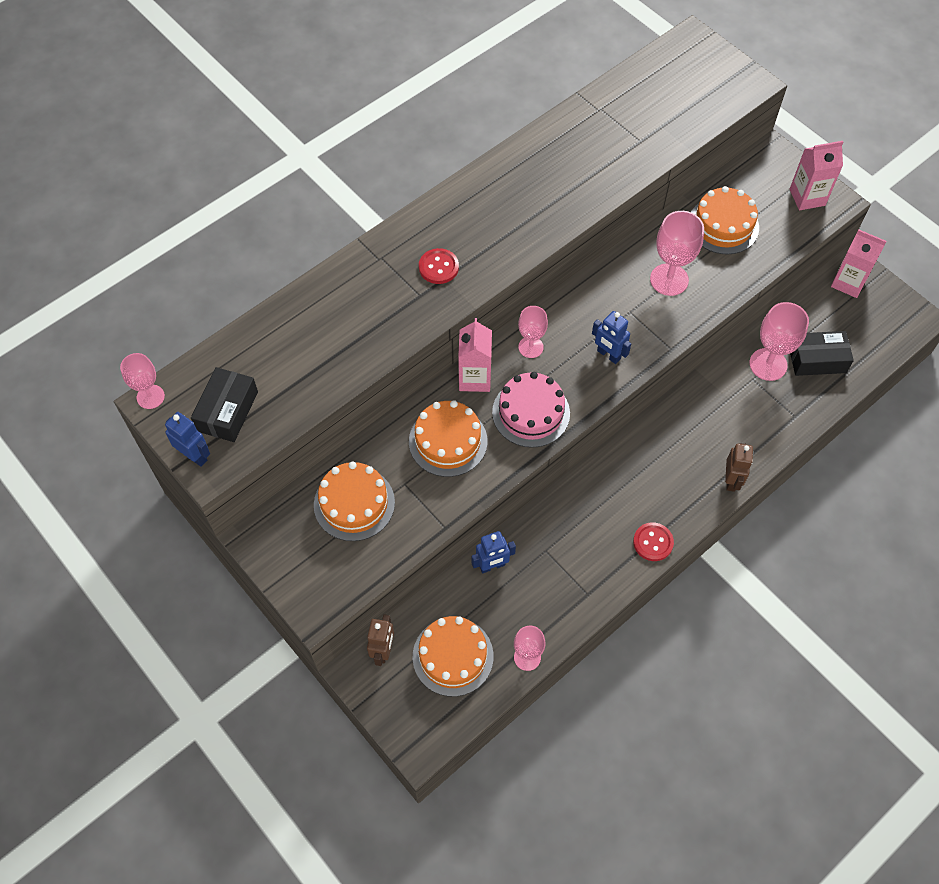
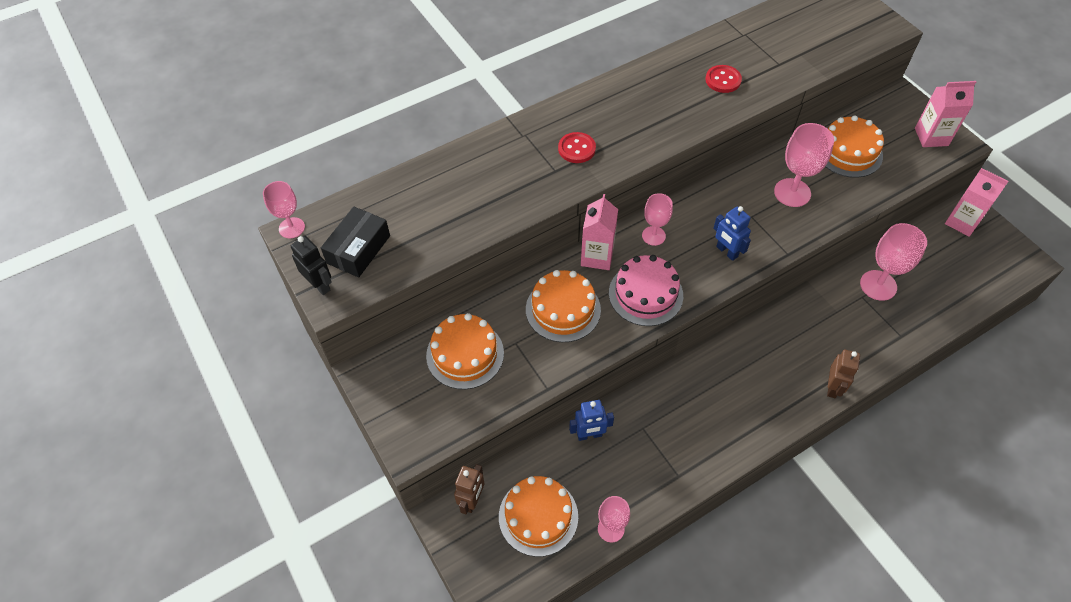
camera: 10 degrees right, 5 degrees down
(194, 456) = (319, 285): blue robot -> black robot
(653, 542) = (749, 435): red button -> red button (723, 80)
(817, 359) = (926, 287): black box -> none

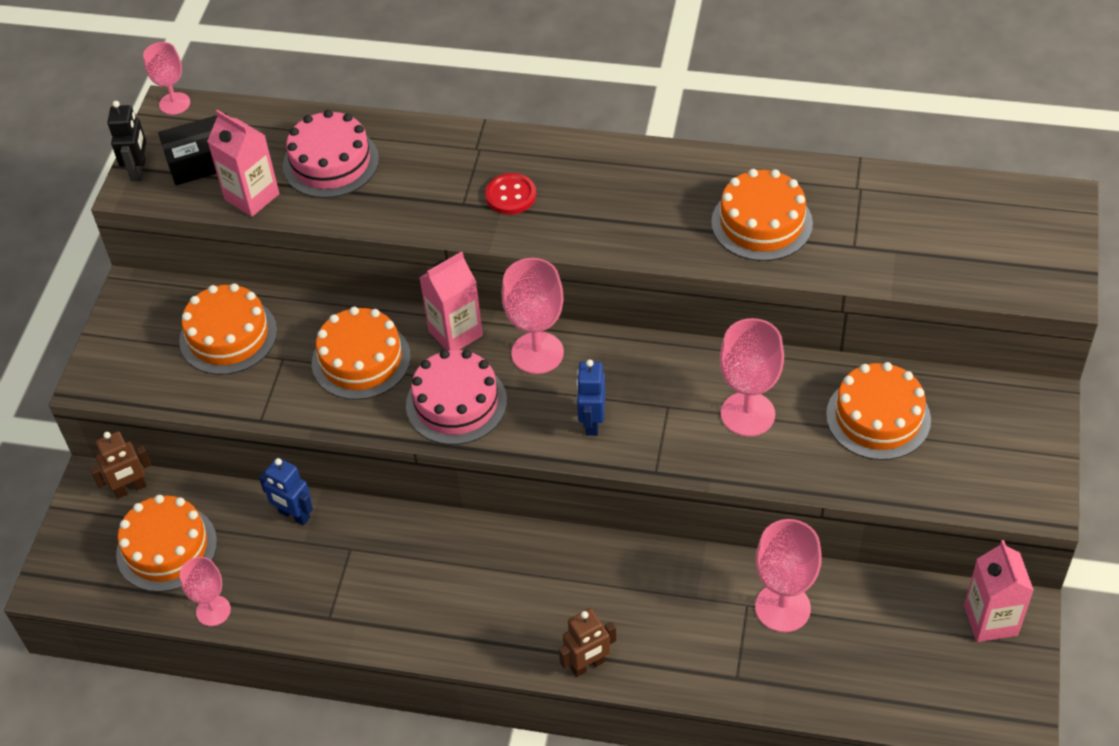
camera: 45 degrees right, 5 degrees down
(445, 198) = (331, 162): none -> pink cake
(653, 236) = (537, 353): pink goblet -> pink goblet, size x1.58
(723, 80) = (761, 223): red button -> orange cake
(931, 137) = (1012, 471): pink carton -> pink carton (252, 197)

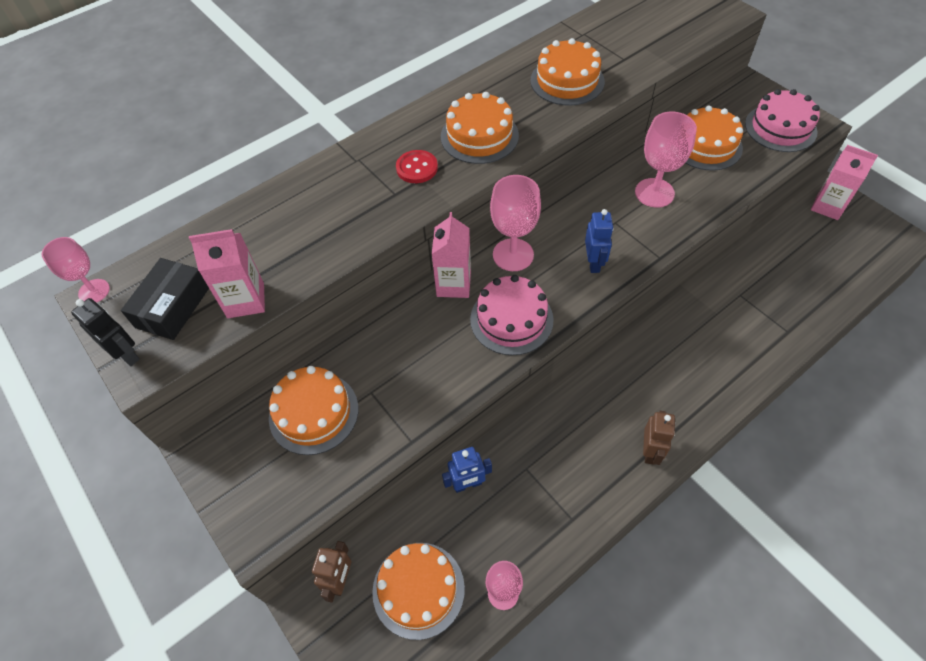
camera: 50 degrees left, 5 degrees up
(331, 162) = (272, 237): pink cake -> pink cake (780, 128)
(361, 360) = (421, 347): orange cake -> orange cake (479, 136)
(588, 665) = (725, 396): brown robot -> brown robot (650, 451)
(592, 422) = (594, 263): blue robot -> blue robot turned 135 degrees counterclockwise
(782, 608) = (754, 281): pink goblet -> none

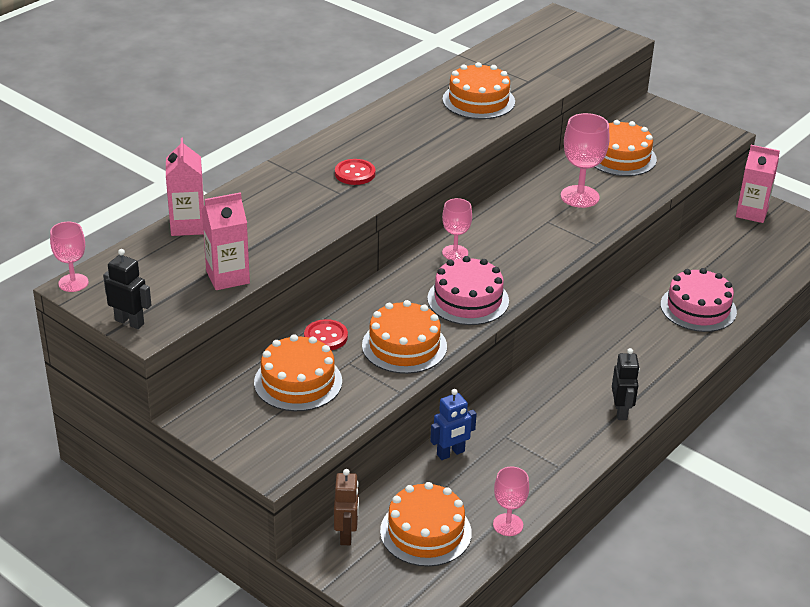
camera: 15 degrees left, 20 degrees down
(173, 307) = (158, 287): black box -> none
(358, 354) = (326, 337): none -> red button
(453, 284) = (403, 279): pink carton -> pink carton (188, 225)
(479, 136) = (407, 146): orange cake -> orange cake (404, 346)
(513, 255) = (455, 253): pink goblet -> pink goblet, size x0.63
(594, 263) = (535, 253): blue robot -> none
(650, 451) = (621, 411): brown robot -> black robot
(780, 128) = (689, 139): pink cake -> pink cake (698, 308)

